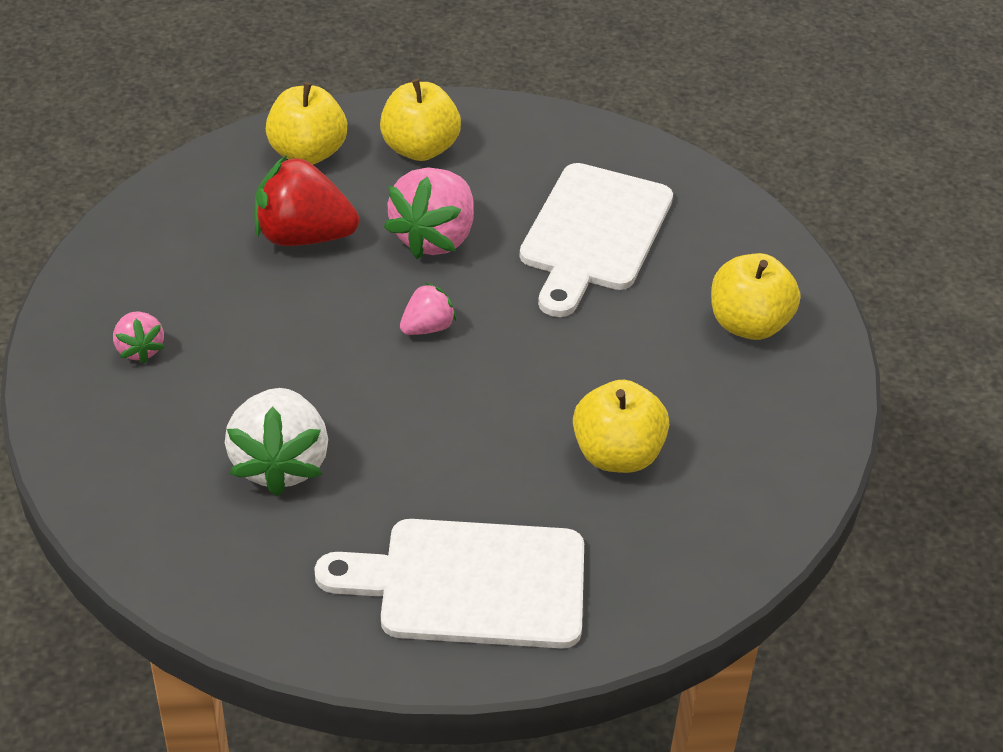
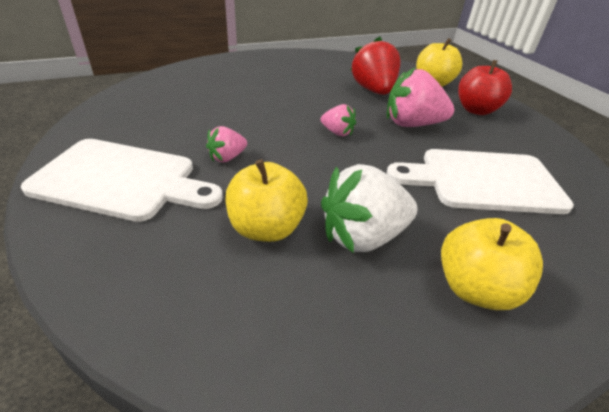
camera: 70 degrees right, 5 degrees down
(140, 349) = (268, 69): pink strawberry -> pink strawberry (227, 157)
(280, 464) = (208, 107): white strawberry -> white strawberry (363, 236)
(420, 149) = (476, 110): yellow apple -> red apple
(470, 584) = (121, 180): white cutting board -> white cutting board turned 120 degrees clockwise

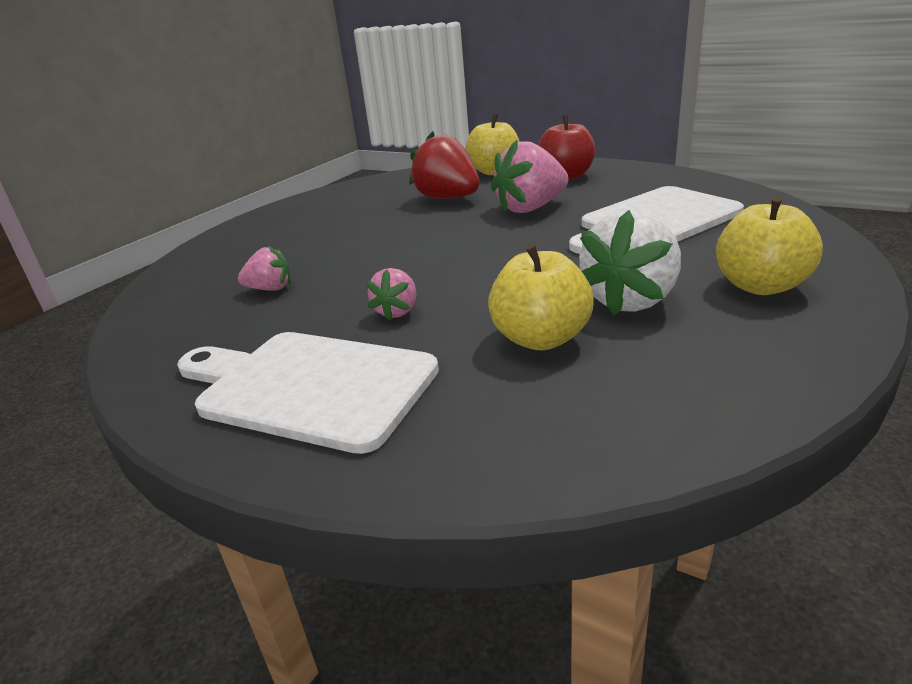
camera: 30 degrees left, 10 degrees down
(121, 180) = (308, 387): white cutting board -> white cutting board turned 135 degrees counterclockwise
(337, 132) = (473, 243): pink strawberry -> pink strawberry (270, 289)

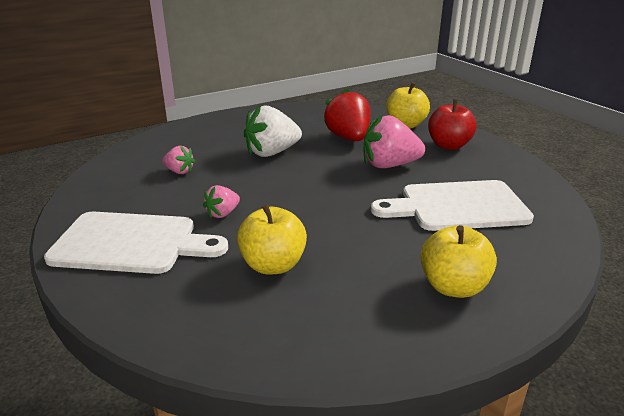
camera: 25 degrees right, 0 degrees up
(308, 387) = (131, 243): white cutting board -> white cutting board turned 135 degrees clockwise
(630, 300) = (357, 261): white strawberry -> white strawberry (272, 153)

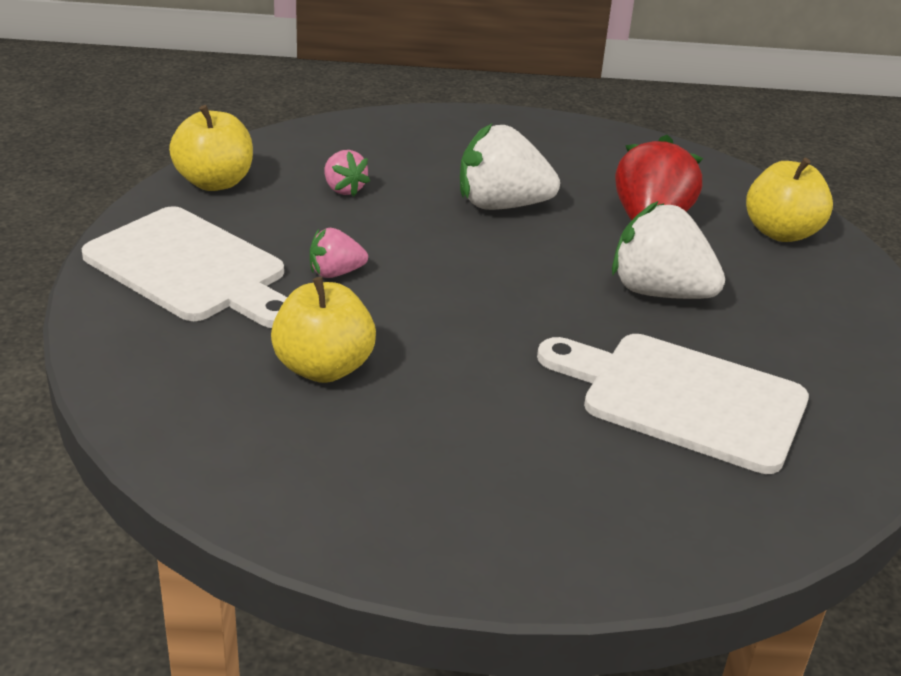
camera: 30 degrees right, 5 degrees up
(389, 165) = (659, 292): pink strawberry -> white strawberry
(449, 145) = (809, 296): red apple -> none
(453, 287) = (521, 502): yellow apple -> yellow apple (214, 182)

